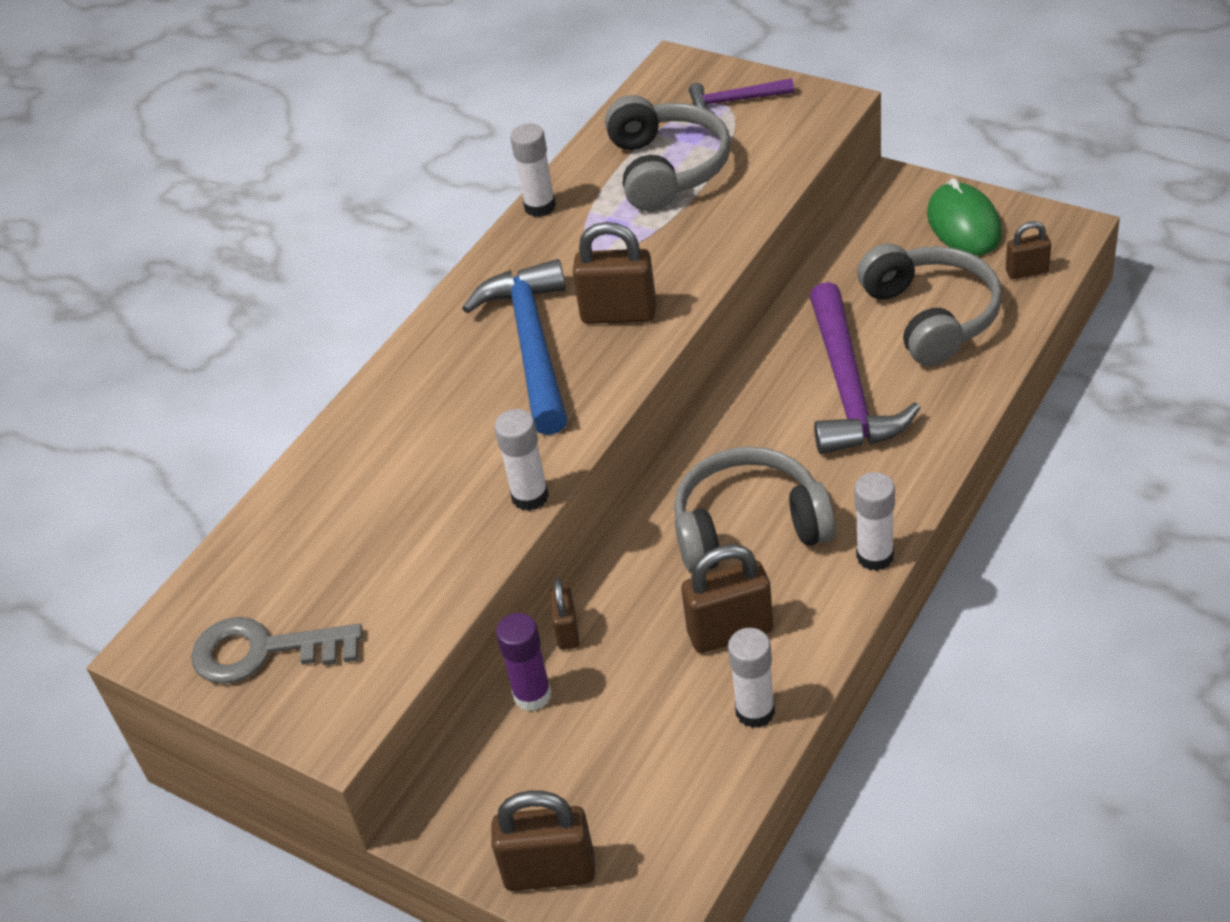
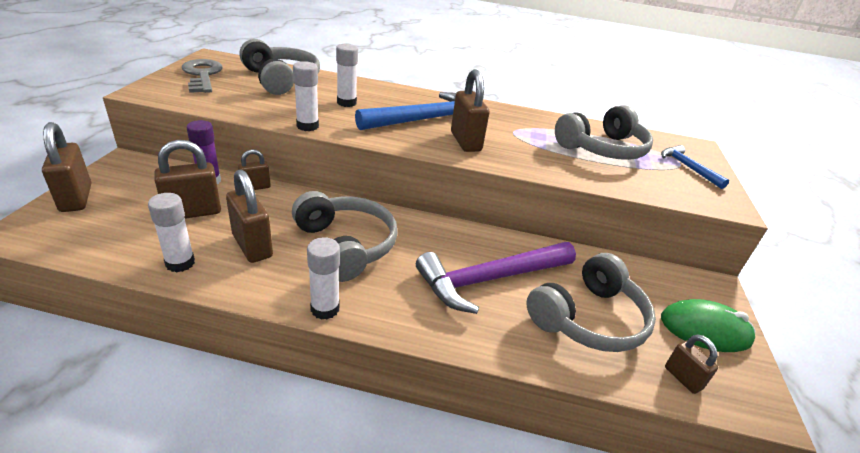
camera: 60 degrees right, 10 degrees down
(314, 530) = (281, 80): none -> grey headphones
(540, 206) = (539, 115): white glue stick -> white glue stick (346, 103)
(626, 708) = (193, 212): none -> brown padlock
(735, 101) = (688, 167): purple hammer -> blue hammer
(964, 224) = (705, 329): green mouse -> green mouse turned 45 degrees clockwise

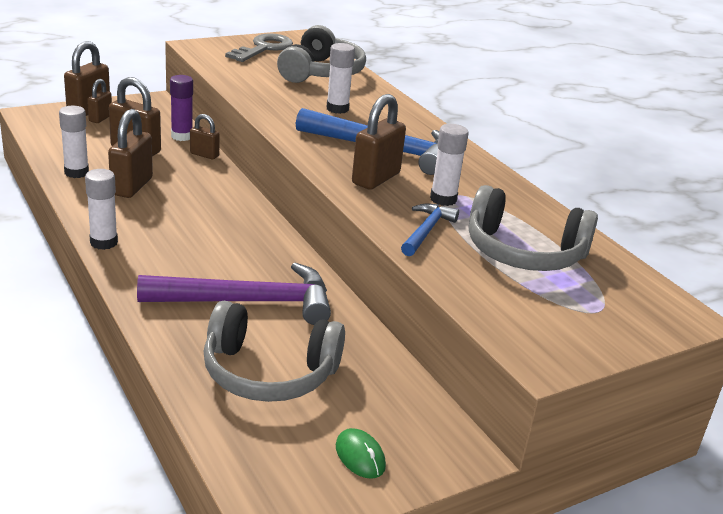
camera: 50 degrees right, 5 degrees down
(307, 126) = (262, 111): white glue stick -> white glue stick (443, 199)
(345, 245) = (189, 220): grey headphones -> none
(490, 279) = (248, 302): purple hammer -> purple hammer turned 150 degrees clockwise
(682, 378) = (254, 452): brown padlock -> brown padlock (100, 118)
(688, 167) = (595, 318): blue hammer -> blue hammer (426, 231)
(705, 329) = (360, 456): green mouse -> green mouse, size x0.57

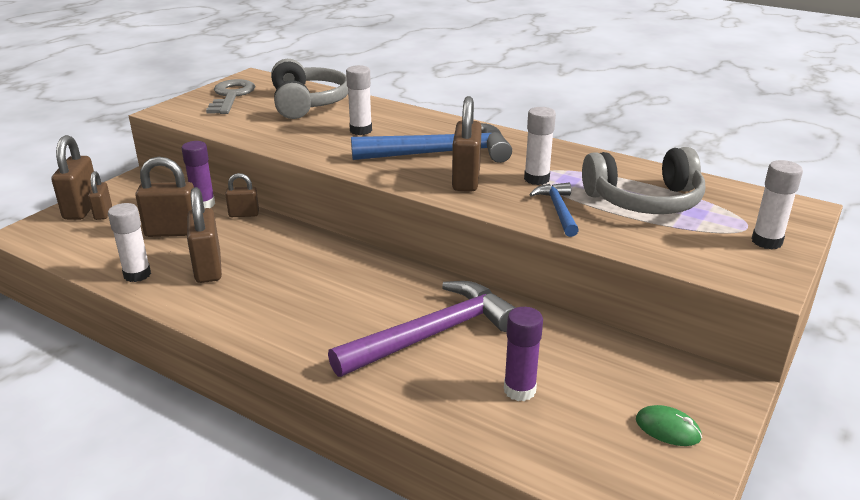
camera: 25 degrees left, 0 degrees up
(104, 242) = (241, 333): white glue stick -> white glue stick (766, 241)
(269, 372) = (519, 390): grey headphones -> purple glue stick

